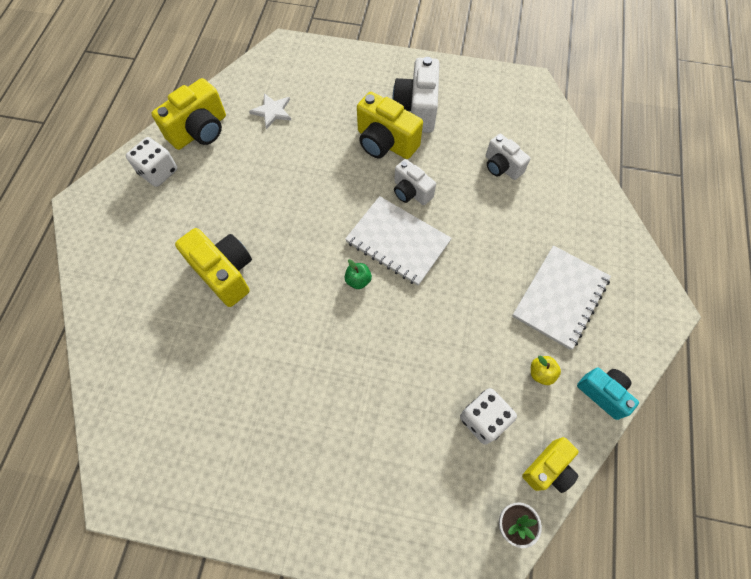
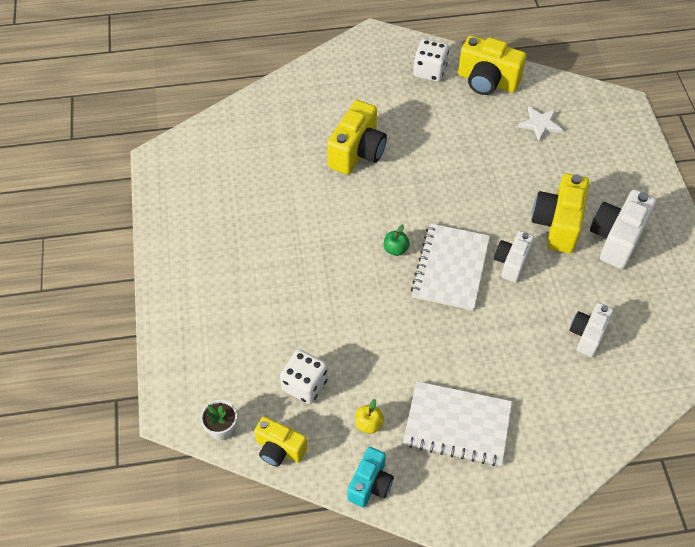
camera: 70 degrees right, 10 degrees down
(417, 109) = (616, 239): white camera -> white camera turned 45 degrees counterclockwise

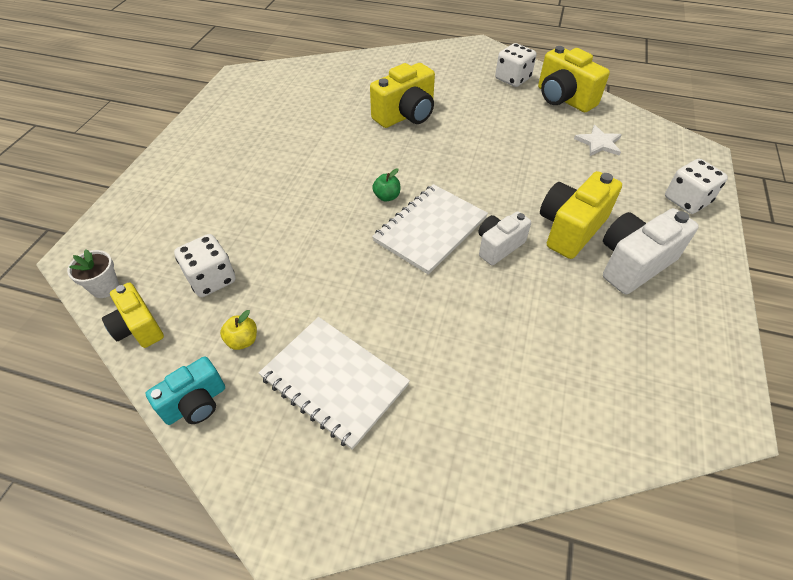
camera: 25 degrees right, 5 degrees down
(587, 335) = (546, 347): white camera -> none
(631, 161) = (686, 200): none -> white dice

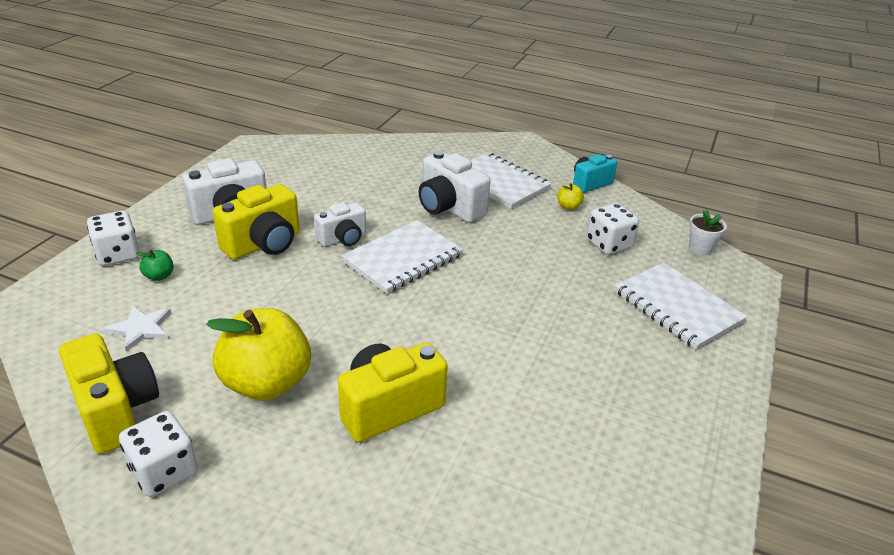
camera: 175 degrees left, 15 degrees down
(138, 328) = (653, 221): yellow camera -> none
(175, 209) = (677, 307): none -> white notebook
(387, 197) = (441, 294): green apple -> green apple (159, 276)
(396, 314) = (449, 208): none -> white camera
(488, 120) = (266, 383): none -> yellow apple

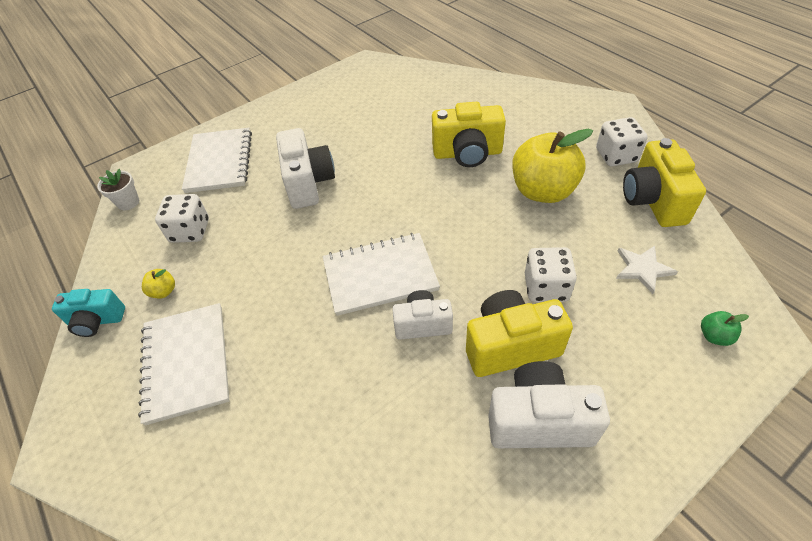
camera: 145 degrees left, 15 degrees up
(118, 255) = (683, 388): white dice -> white dice (546, 287)
(159, 276) = (630, 333): green apple -> green apple (714, 336)
(449, 208) = (280, 336): white camera -> white camera (308, 183)

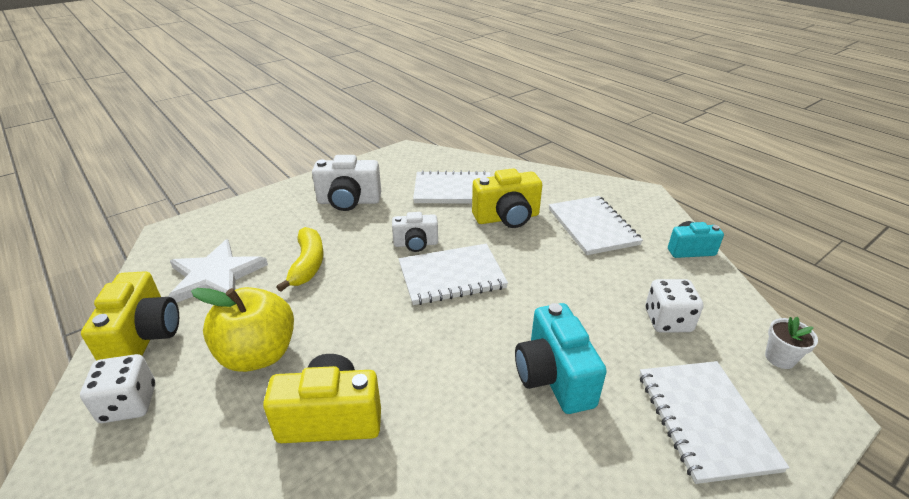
camera: 175 degrees right, 15 degrees down
(164, 291) = (649, 268): yellow apple -> none
(308, 183) = (553, 377): white camera -> turquoise camera
(369, 459) = (453, 190): none -> white notebook
(510, 346) = (352, 232): yellow camera -> yellow camera (507, 218)
(546, 287) = (307, 264): white dice -> yellow banana
(642, 269) = (215, 275): white star -> white star, size x1.82
(714, 336) = (203, 235): green apple -> none

